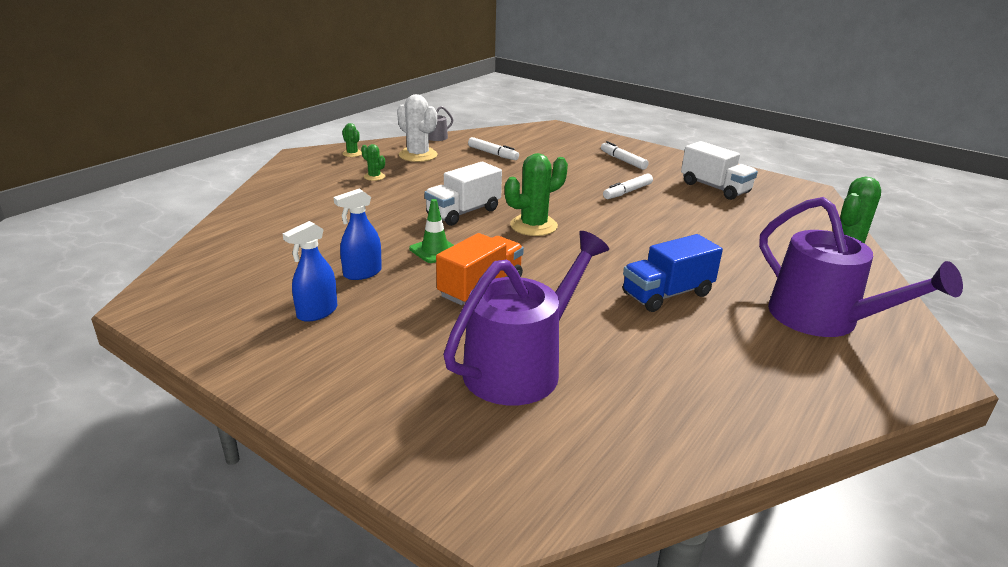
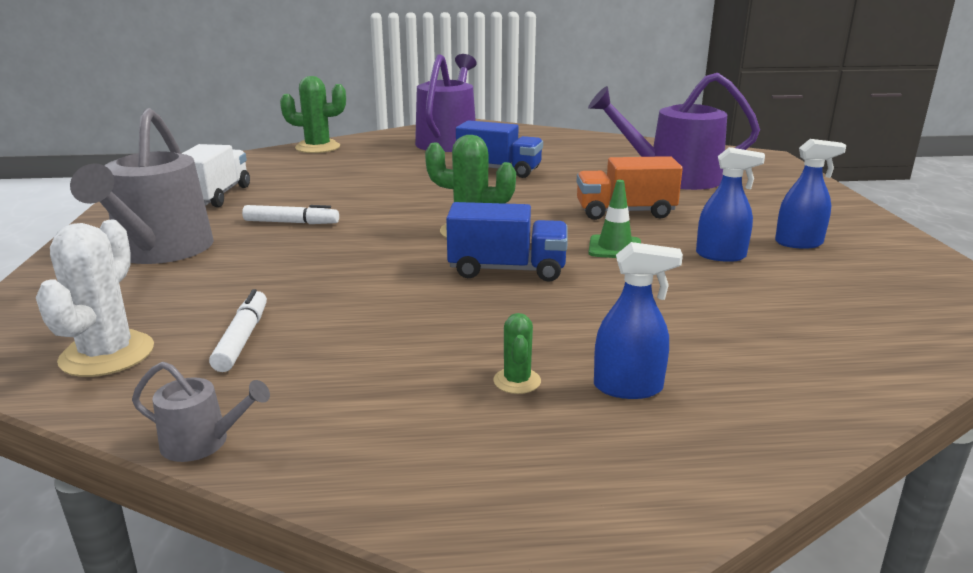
camera: 130 degrees left, 5 degrees down
(331, 189) = (628, 388): none -> blue spray bottle
(352, 154) = (453, 481): green cactus -> none
(418, 155) = (348, 400): white cactus -> white cactus (107, 354)
(463, 212) = (507, 270): white truck -> blue truck
(623, 161) = (160, 251): white marker -> grey watering can

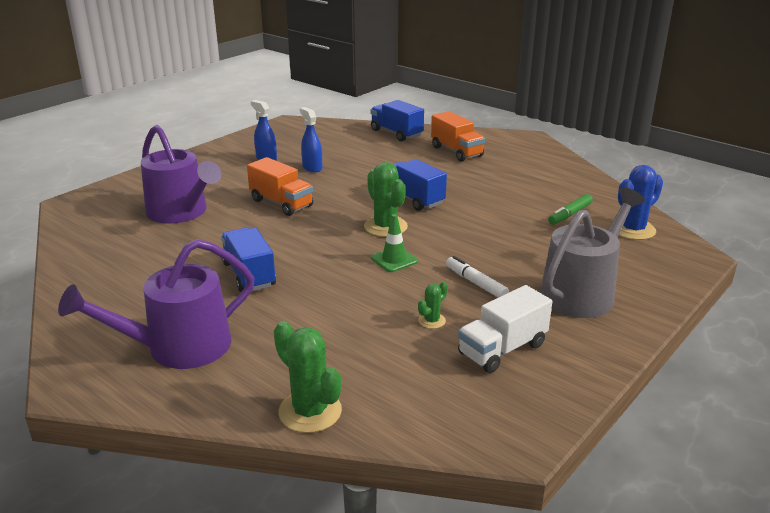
camera: 135 degrees left, 5 degrees up
(107, 354) = (633, 230): white cactus -> blue cactus
(202, 442) = (606, 186): grey watering can -> none
(242, 339) = (570, 214): white marker -> green marker
(517, 381) = (486, 165): green cactus -> green cactus (432, 321)
(614, 248) = (342, 188): green traffic cone -> green traffic cone (394, 260)
(628, 388) = (456, 151): blue spray bottle -> orange truck
(826, 378) = (396, 133): none -> blue truck

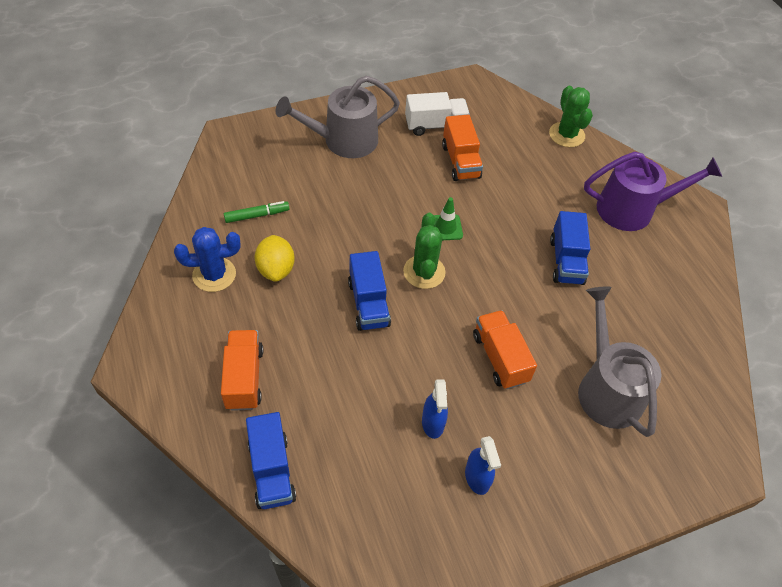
camera: 155 degrees left, 25 degrees up
(181, 212) = (607, 389): purple watering can -> grey watering can
(432, 321) = (460, 161): green cactus -> orange truck
(476, 283) = (405, 178): white marker -> none
(507, 194) = (276, 269): none -> yellow lemon
(633, 230) = (233, 176): blue cactus -> blue cactus (214, 275)

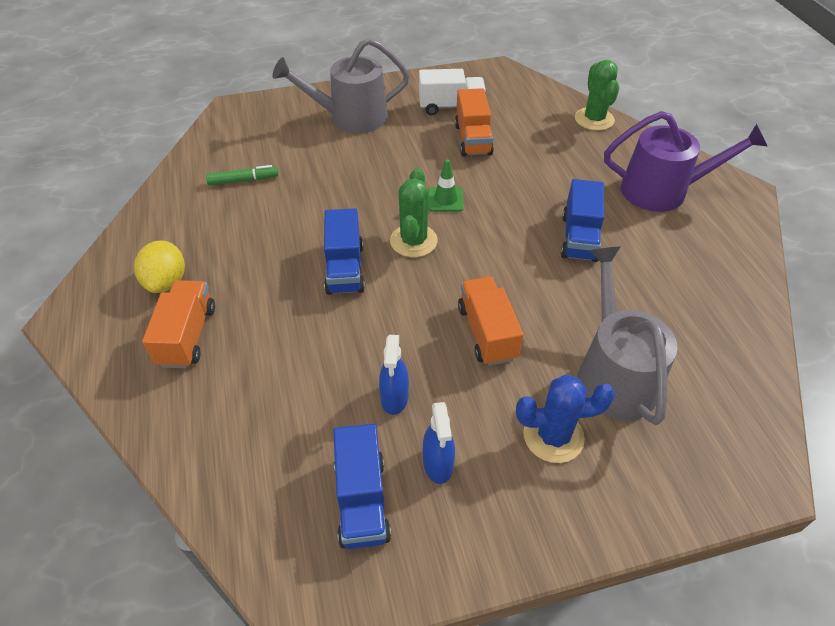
camera: 10 degrees right, 5 degrees down
(214, 275) = (183, 233): blue cactus -> blue cactus (553, 436)
(272, 471) = (192, 437): blue truck -> blue truck (362, 500)
(276, 269) = (250, 231): yellow lemon -> yellow lemon (166, 282)

